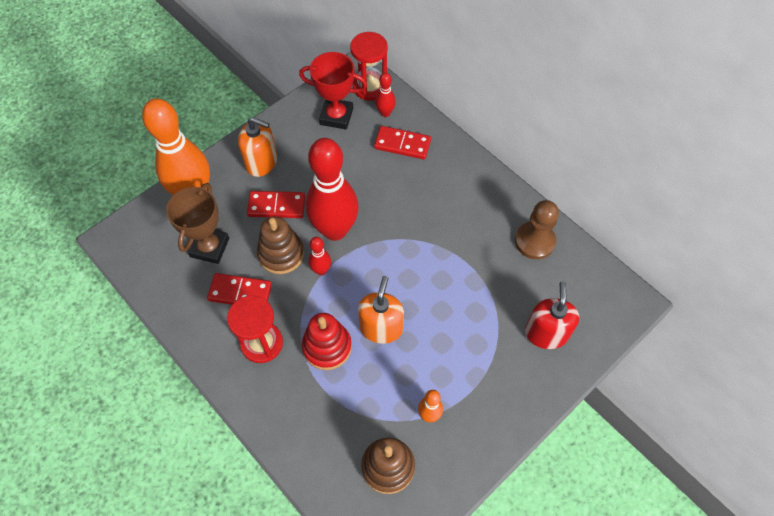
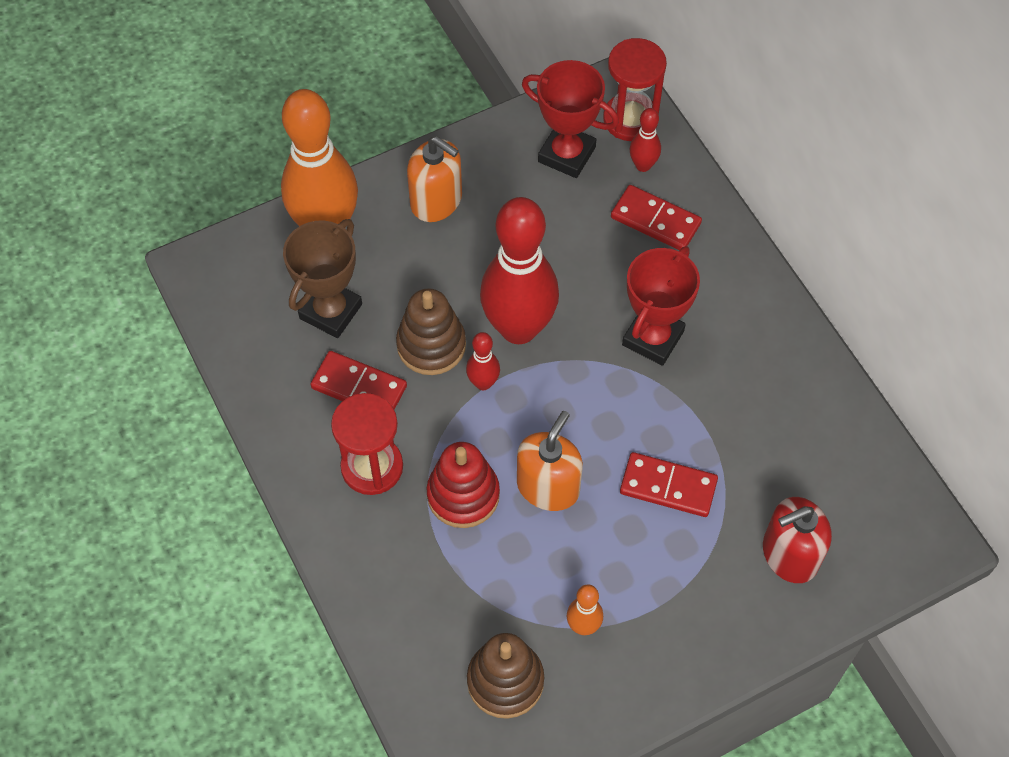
camera: 15 degrees right, 0 degrees up
(276, 206) = (442, 273): red domino -> red domino (668, 487)
(421, 216) = (653, 338): none -> red trophy
(534, 241) = (815, 415): brown pawn -> none
(546, 333) = (789, 554): red soap dispenser -> red soap dispenser turned 135 degrees counterclockwise

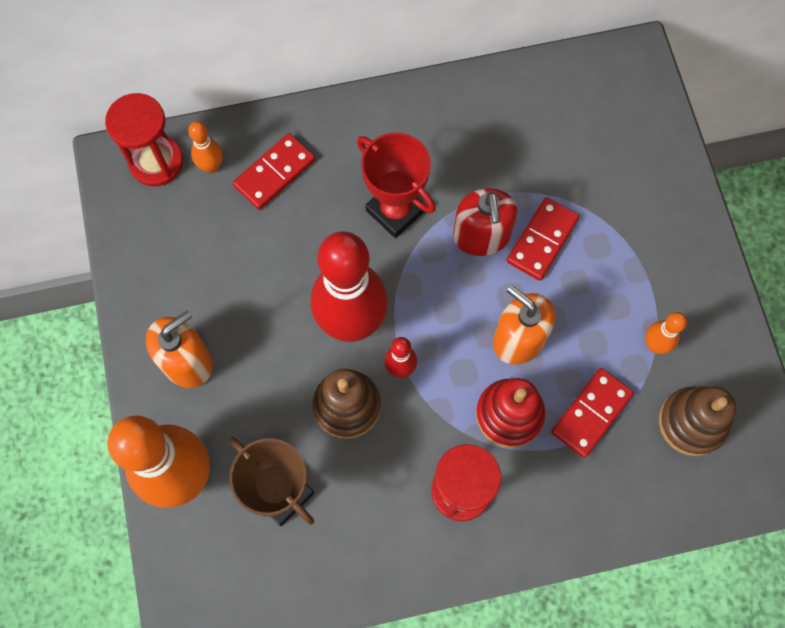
camera: 75 degrees left, 10 degrees up
(359, 387) = (373, 484): red domino -> red domino (591, 413)
(566, 154) = (176, 229): red trophy -> none
(643, 165) = (211, 166): red bowling pin -> orange bowling pin
(789, 554) = (624, 166): red soap dispenser -> red soap dispenser (481, 236)

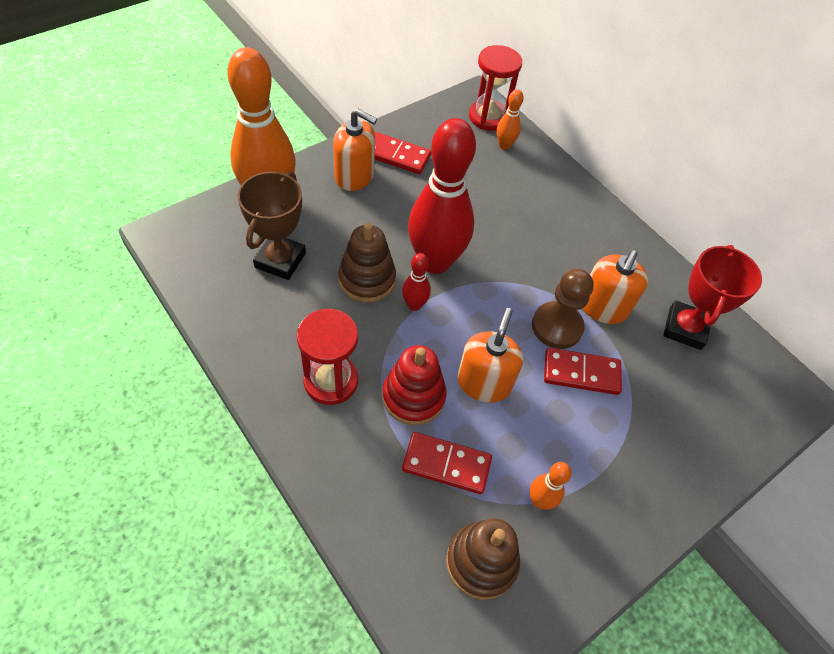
camera: 60 degrees right, 15 degrees down
(274, 173) = (522, 180): red domino -> red domino (397, 155)
(395, 210) = (540, 261): red trophy -> red trophy (685, 328)
(476, 179) = (603, 307): none -> orange soap dispenser
(481, 236) = (557, 326): red soap dispenser -> brown pawn

